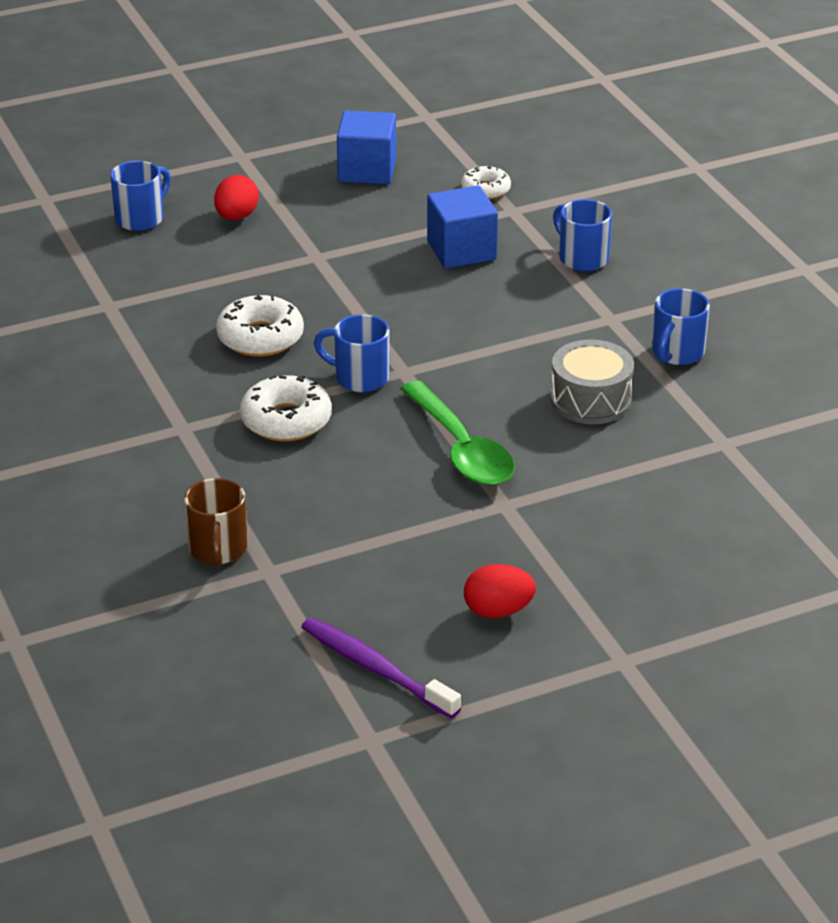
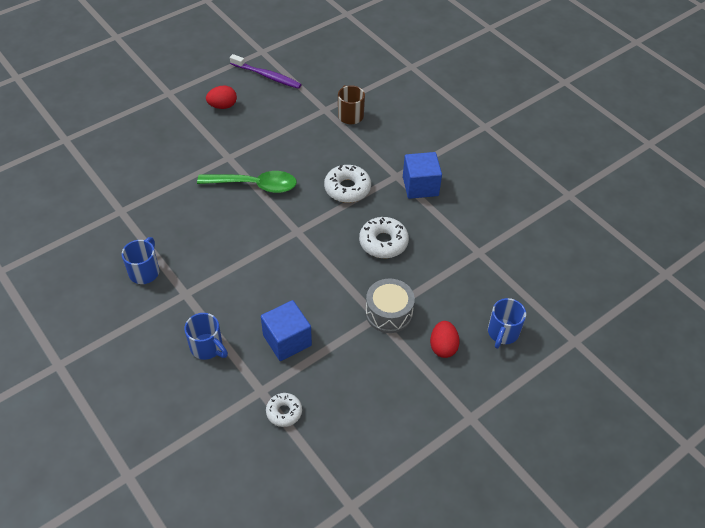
camera: 165 degrees right, 15 degrees up
(359, 378) = (319, 222): blue mug -> none
(367, 170) = (375, 419): blue cube -> blue cube (420, 186)
(461, 449) = (255, 185): green spoon -> green spoon turned 135 degrees clockwise
(591, 400) = (192, 228): grey drum -> grey drum (388, 313)

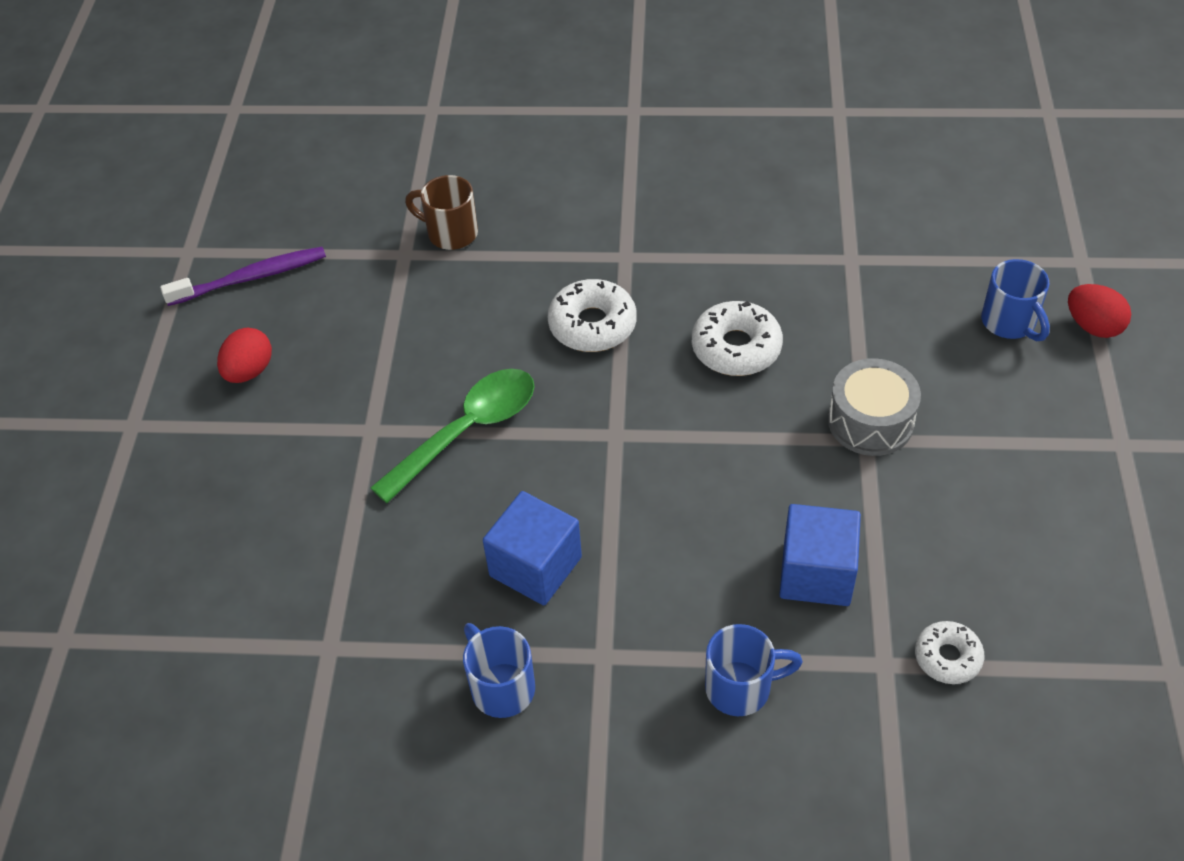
camera: 45 degrees left, 0 degrees up
(420, 186) = (672, 243): blue cube -> blue cube (535, 566)
(443, 347) = (981, 399): red egg -> red egg (1093, 326)

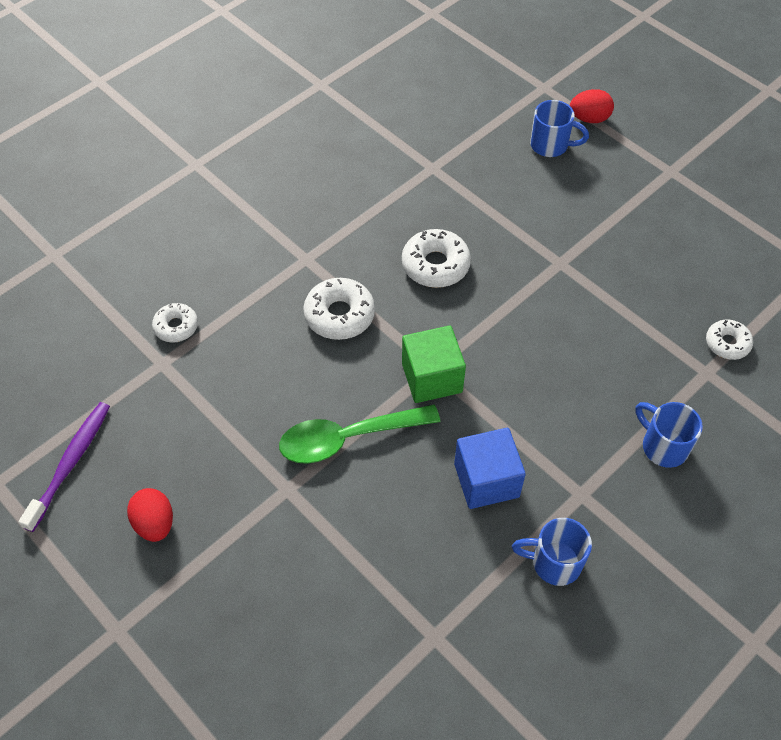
camera: 50 degrees left, 5 degrees up
(450, 233) = (176, 327): brown mug -> white donut
(468, 431) = (348, 438): green spoon -> green spoon turned 105 degrees counterclockwise
(603, 441) = (432, 378): none -> green cube
(741, 688) = (663, 446): blue mug -> blue mug turned 75 degrees counterclockwise
(816, 573) = (623, 354): blue cube -> none
(870, 421) = (551, 251): grey drum -> none

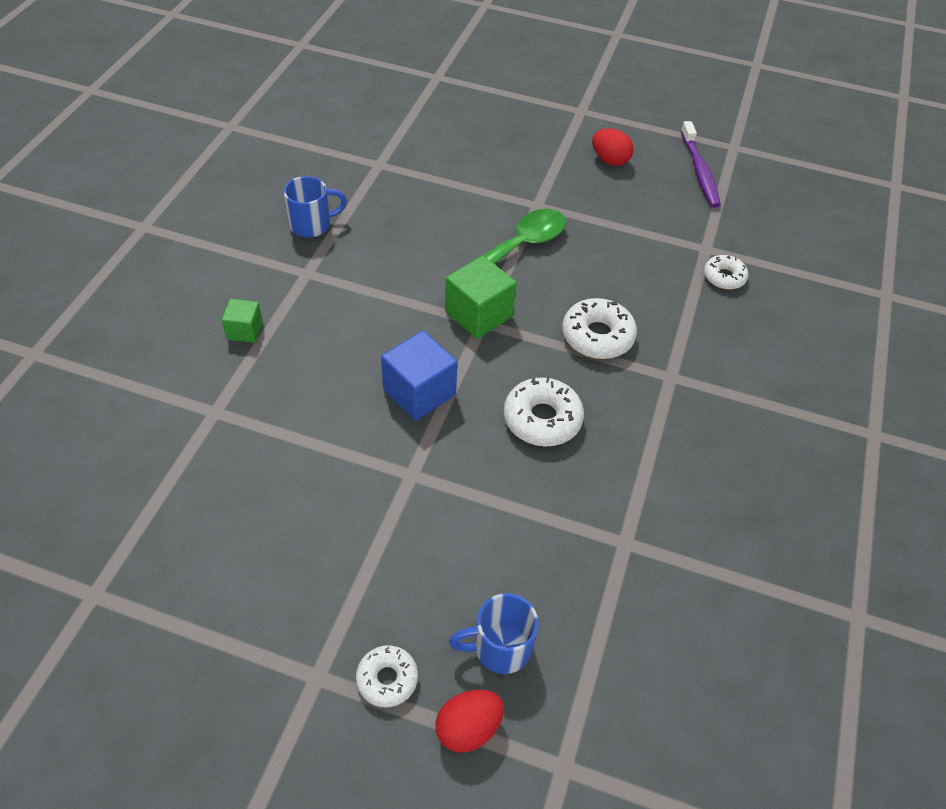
camera: 150 degrees right, 5 degrees down
(486, 480) = (389, 257): blue cube -> blue cube (419, 392)
(663, 446) = (245, 330): blue mug -> green cube
(727, 343) = (197, 450): white donut -> white donut (387, 679)

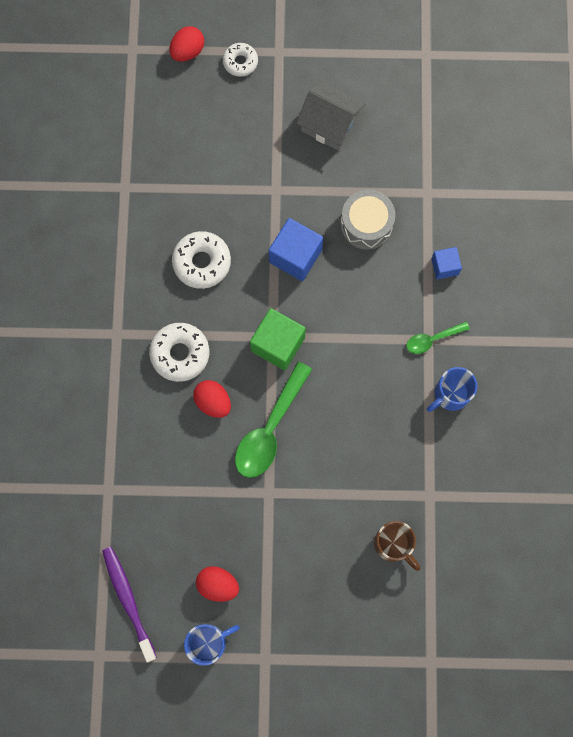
camera: 165 degrees right, 25 degrees up
(245, 330) = (444, 266): green cube -> blue cube
(295, 536) = (329, 124): none -> grey house
(302, 271) = (432, 339): none -> green spoon
(313, 399) = (366, 224): none -> grey drum
(431, 144) = (393, 544): none -> brown mug
(500, 648) = (184, 98): blue mug -> blue mug (209, 642)
(572, 285) = (213, 402): none -> red egg
(724, 277) = (88, 458): white donut -> none

